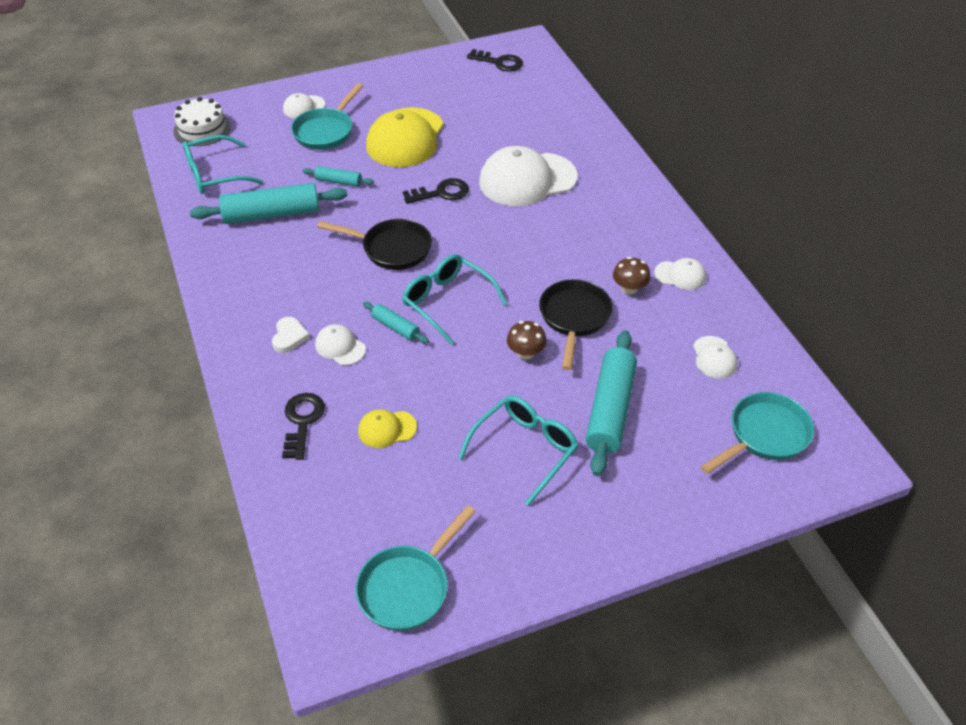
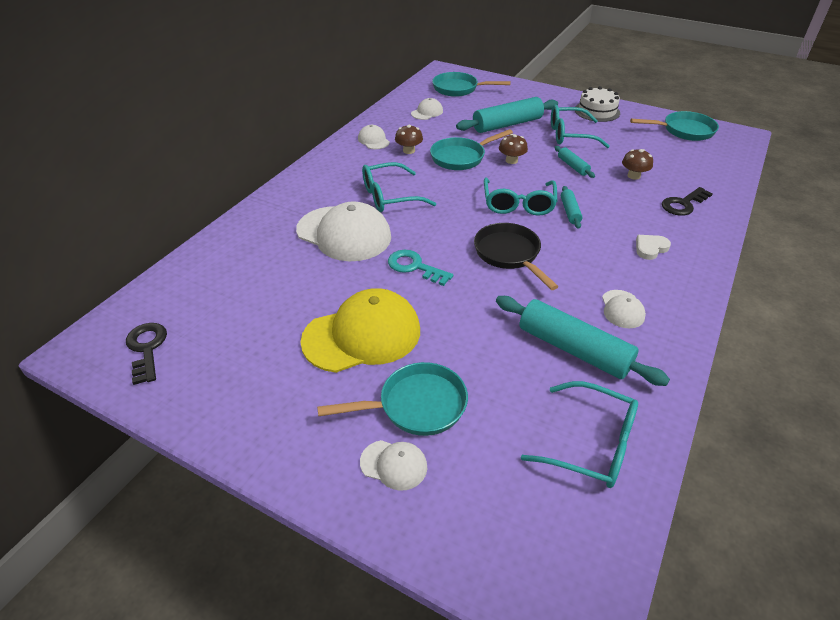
camera: 130 degrees left, 5 degrees down
(202, 129) = (547, 541): white cake -> white cake (597, 111)
(338, 181) = (478, 337): turquoise rolling pin -> turquoise rolling pin (573, 166)
(340, 347) = (619, 223): white cap -> white cap (622, 309)
(387, 429) = (633, 176): yellow cap -> brown mushroom
(441, 193) = (415, 267): black key -> turquoise key
(554, 230) = (390, 196): none -> turquoise glasses
(574, 318) = (461, 157): black pan -> turquoise pan

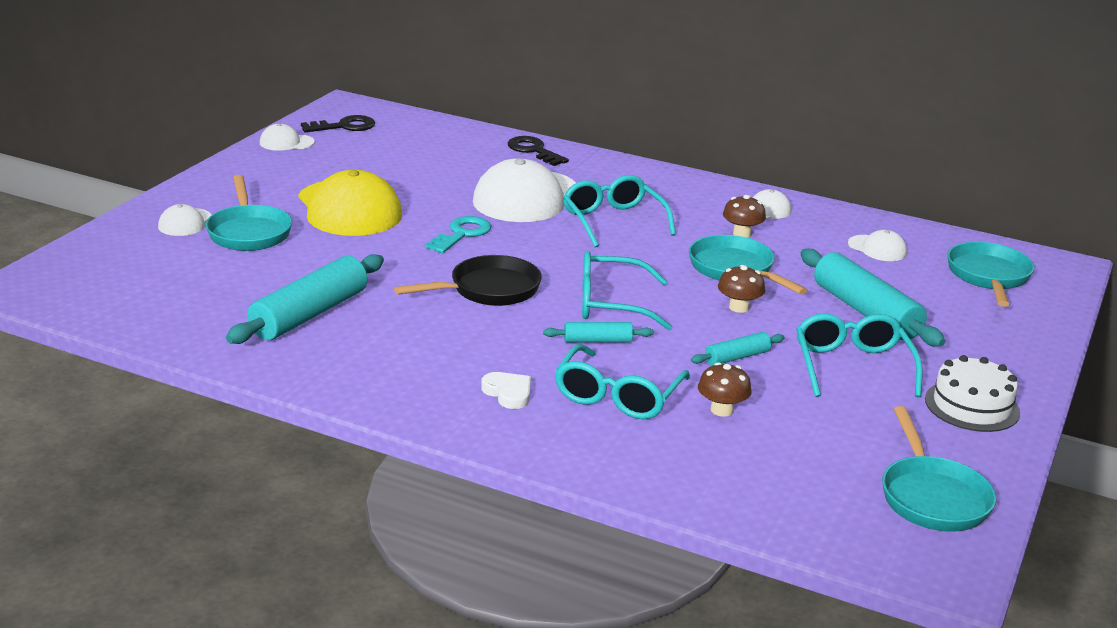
camera: 85 degrees right, 15 degrees down
(590, 444) = (177, 309): turquoise glasses -> turquoise glasses (618, 396)
(622, 309) = (375, 353): white cap -> white cap (286, 142)
(683, 204) = (638, 444): black key -> black key (534, 151)

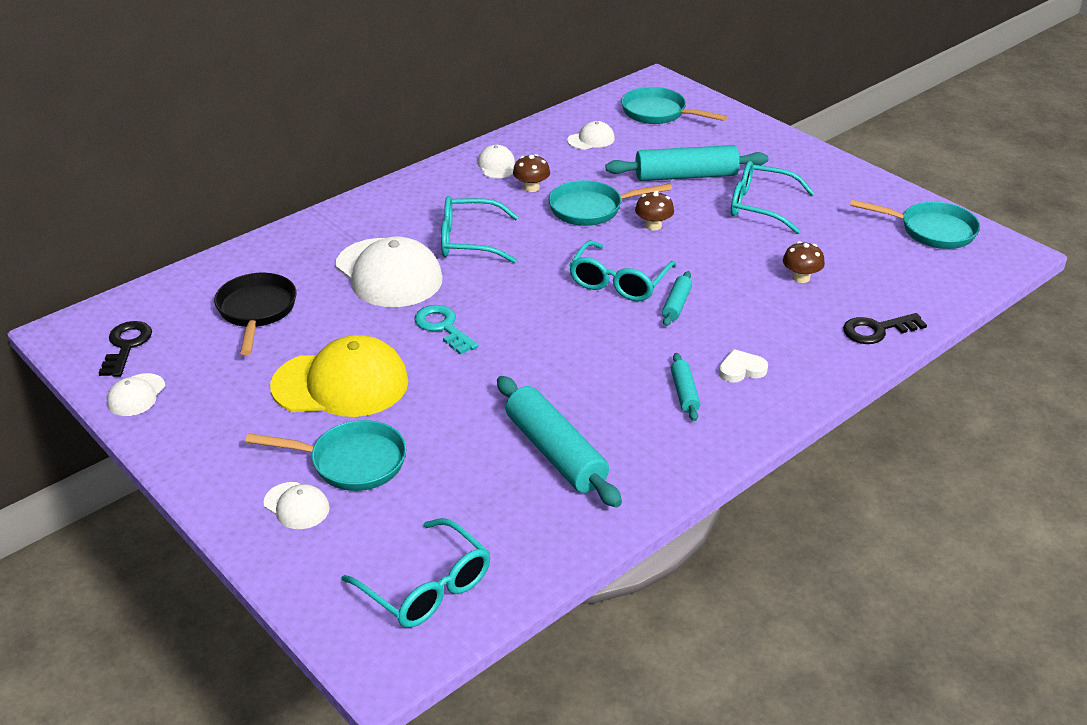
camera: 65 degrees left, 10 degrees up
(488, 290) = (561, 338): black pan -> black pan (256, 311)
(534, 151) = (289, 244): black key -> black key (877, 330)
(618, 396) = (765, 318): turquoise glasses -> turquoise glasses (426, 587)
(737, 357) = (728, 249): turquoise rolling pin -> turquoise rolling pin (684, 393)
(972, 406) = (828, 180): white cake -> none

